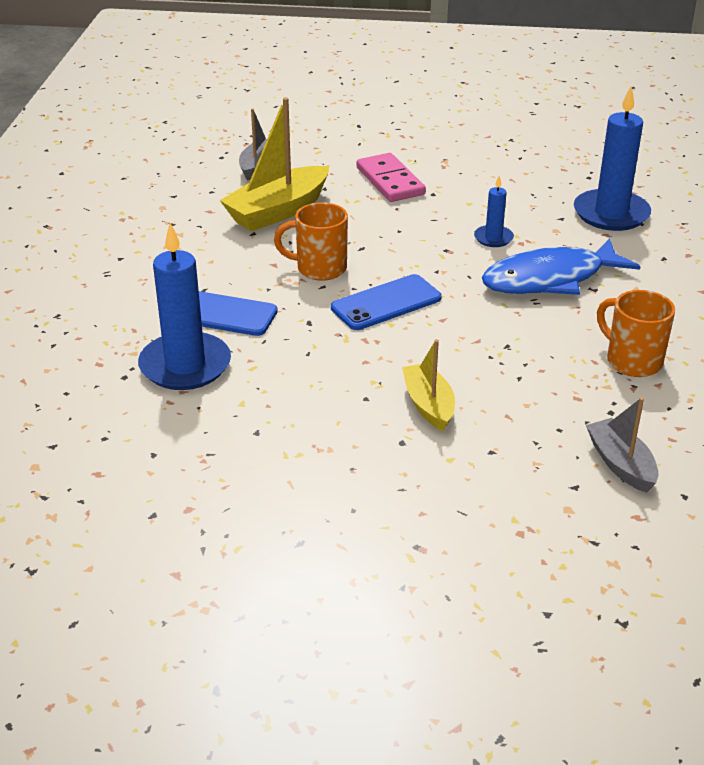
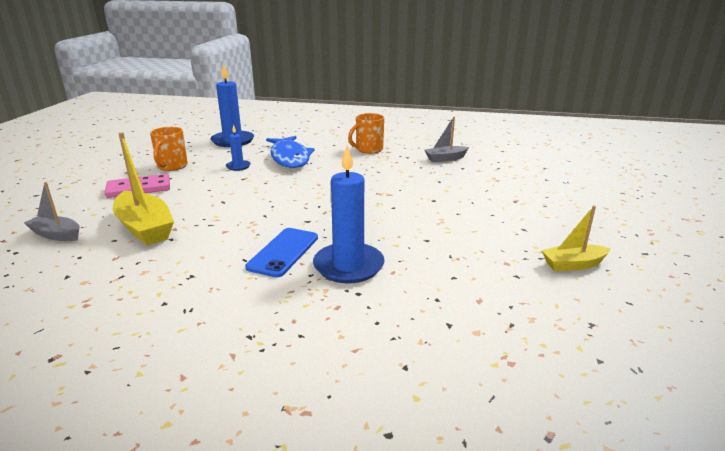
camera: 85 degrees left, 10 degrees down
(319, 268) = (241, 215): orange mug -> orange mug (172, 166)
(386, 303) = (295, 197): blue phone -> none
(428, 405) = (400, 192): yellow boat -> yellow boat (573, 264)

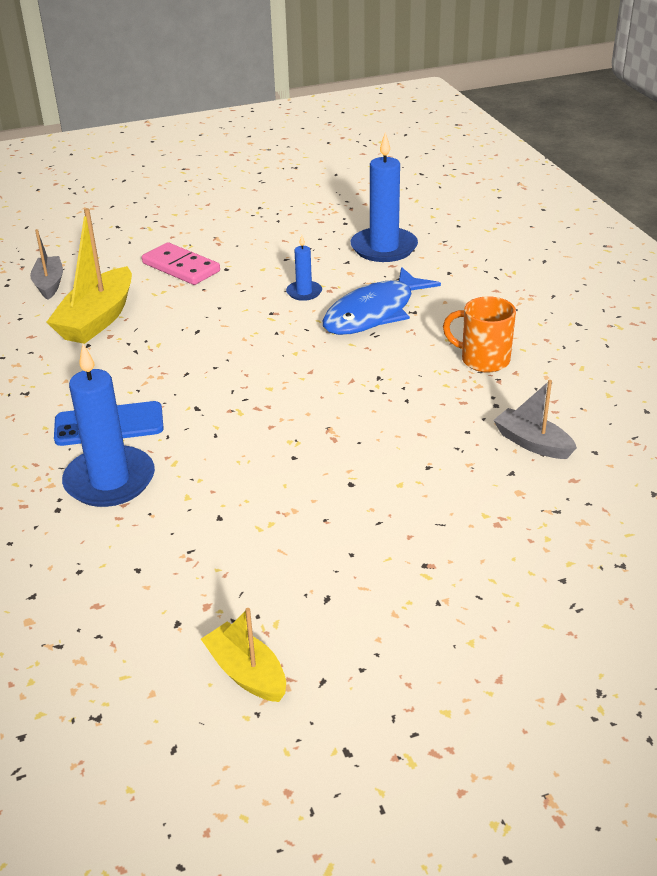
camera: 60 degrees right, 10 degrees up
(172, 166) = (258, 253): orange mug -> none

